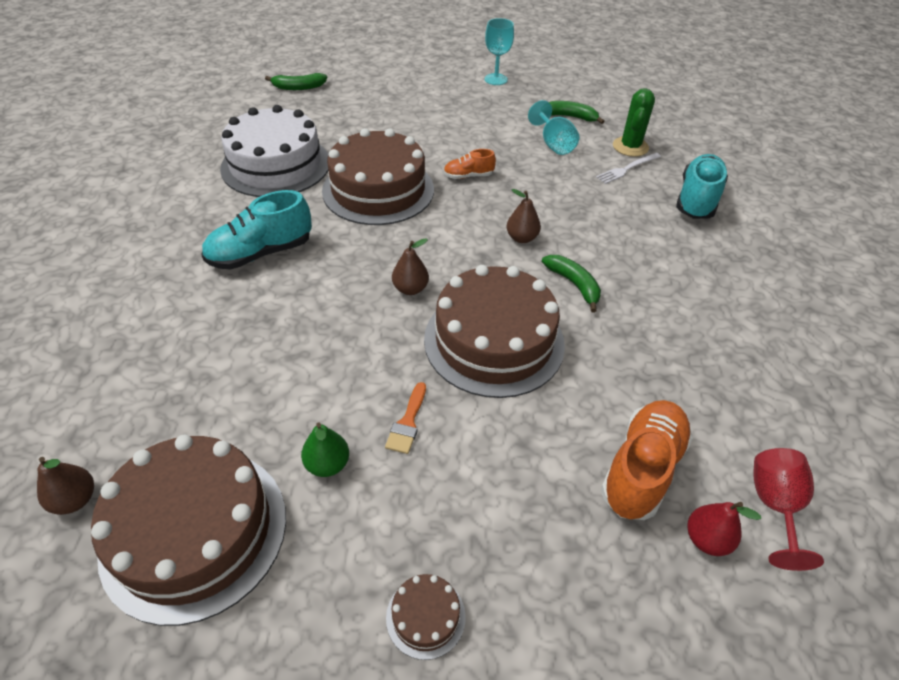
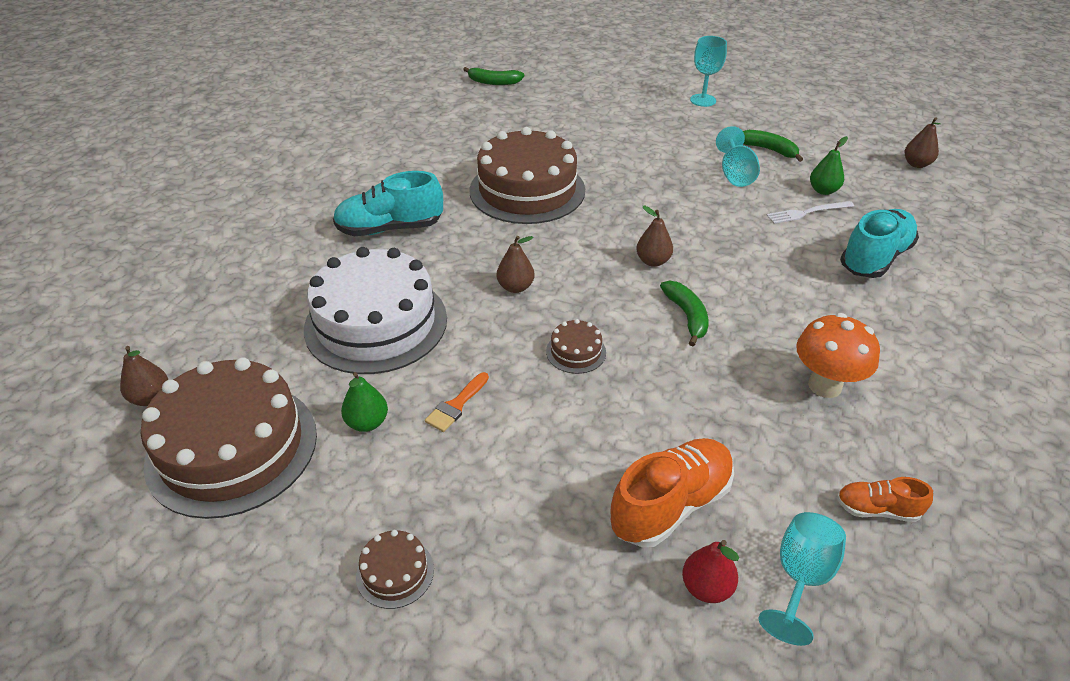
camera: 20 degrees right, 5 degrees down
(276, 165) = (439, 151): white cake -> white cake (376, 323)
(468, 176) = (625, 192): orange shoe -> orange shoe (877, 509)
(494, 341) = (576, 352): brown cake -> brown cake, size x0.41
(630, 147) = (823, 190): green cactus -> green pear
(689, 111) = (916, 164): none -> brown pear
(712, 323) = (825, 385): none -> orange mushroom
(774, 506) = (800, 578): red goblet -> turquoise goblet

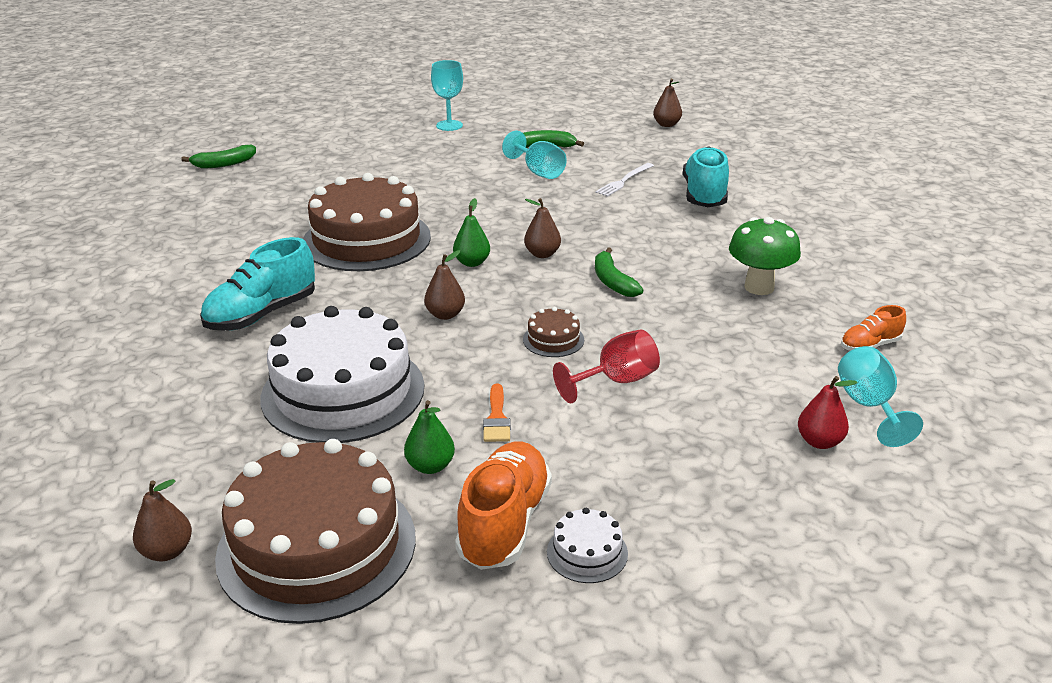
camera: 35 degrees left, 10 degrees down
(395, 572) = (587, 552): brown cake -> white cake
(585, 420) = (616, 381): none -> red goblet
(670, 505) = (740, 405): orange shoe -> orange shoe (504, 523)
(687, 316) = (613, 281): green banana -> green banana turned 150 degrees counterclockwise
(823, 190) = (619, 162): green pear -> green pear (472, 263)
(825, 385) = (759, 287): orange mushroom -> green mushroom

